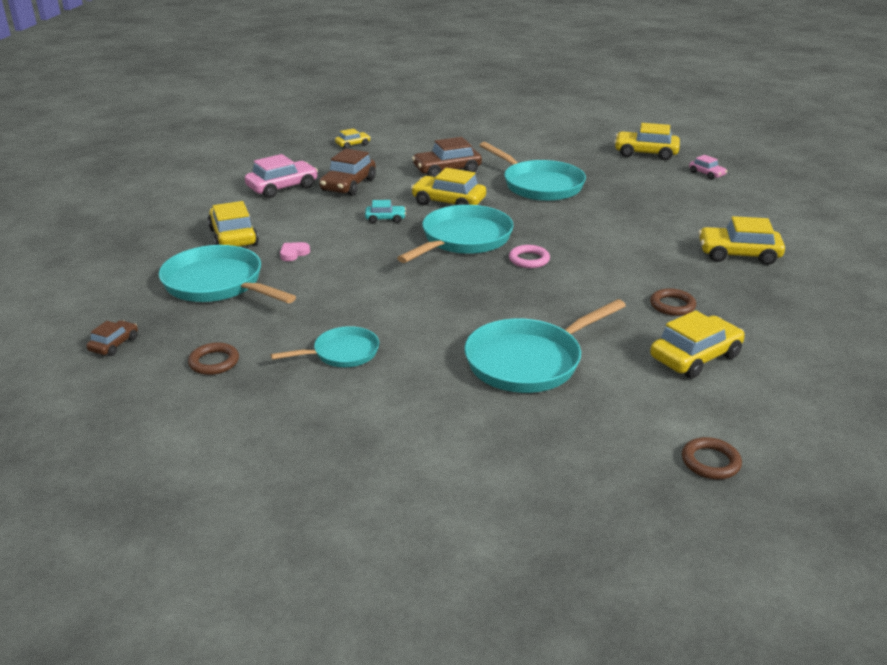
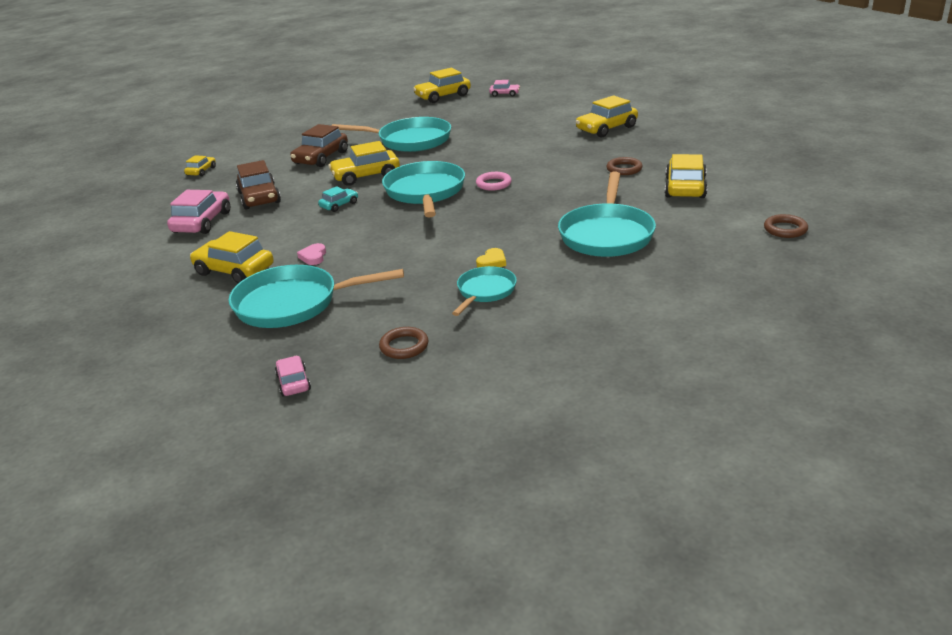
camera: 40 degrees left, 0 degrees up
(114, 344) = (293, 382): brown car -> pink car
(394, 331) = (492, 262): none -> yellow heart

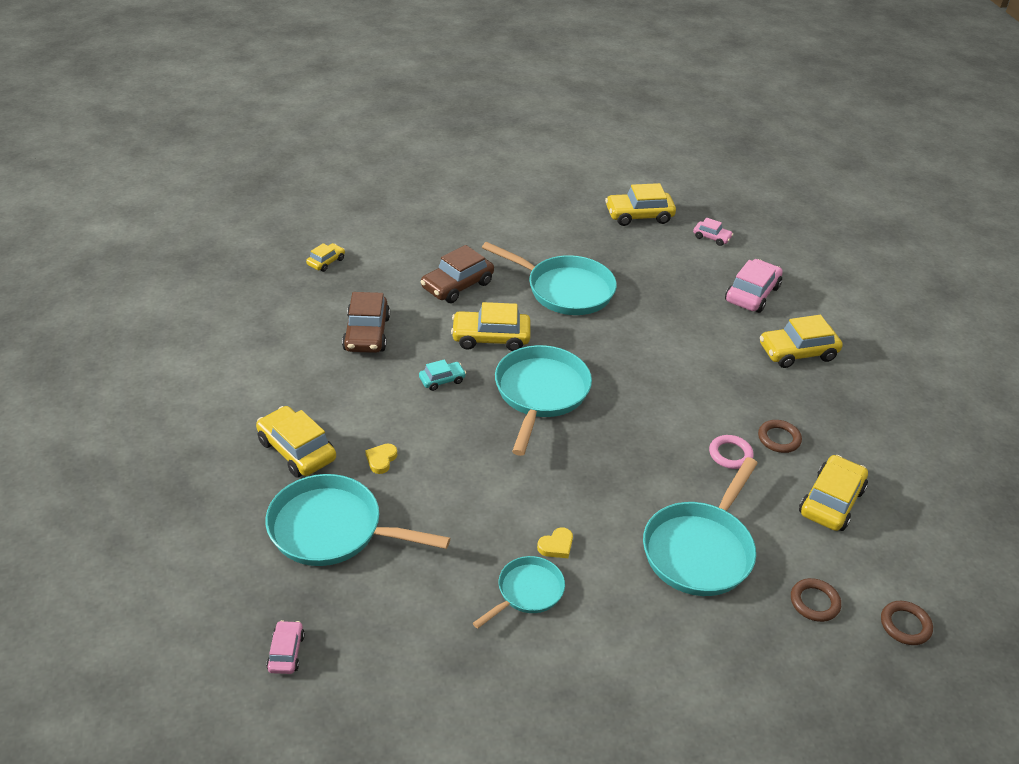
camera: 15 degrees right, 10 degrees up
(202, 222) = (295, 354): pink car -> pink car (752, 294)
(313, 257) = (381, 460): pink heart -> yellow heart
(404, 346) = (410, 644): brown ring -> brown ring (814, 602)
(493, 184) = (620, 408): pink ring -> pink ring (730, 454)

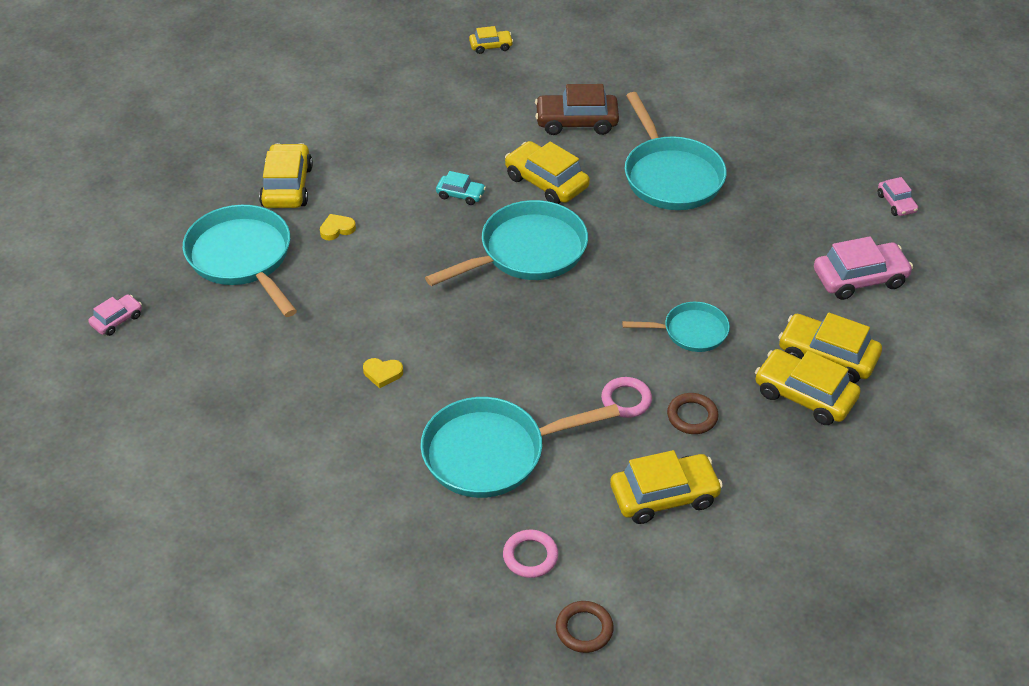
camera: 45 degrees right, 5 degrees up
(366, 333) = (448, 124): brown car -> none
(527, 592) = (317, 391): turquoise pan -> turquoise pan (691, 331)
(639, 215) = (845, 144): yellow car -> yellow car (804, 395)
(814, 602) = (530, 556): brown ring -> pink ring

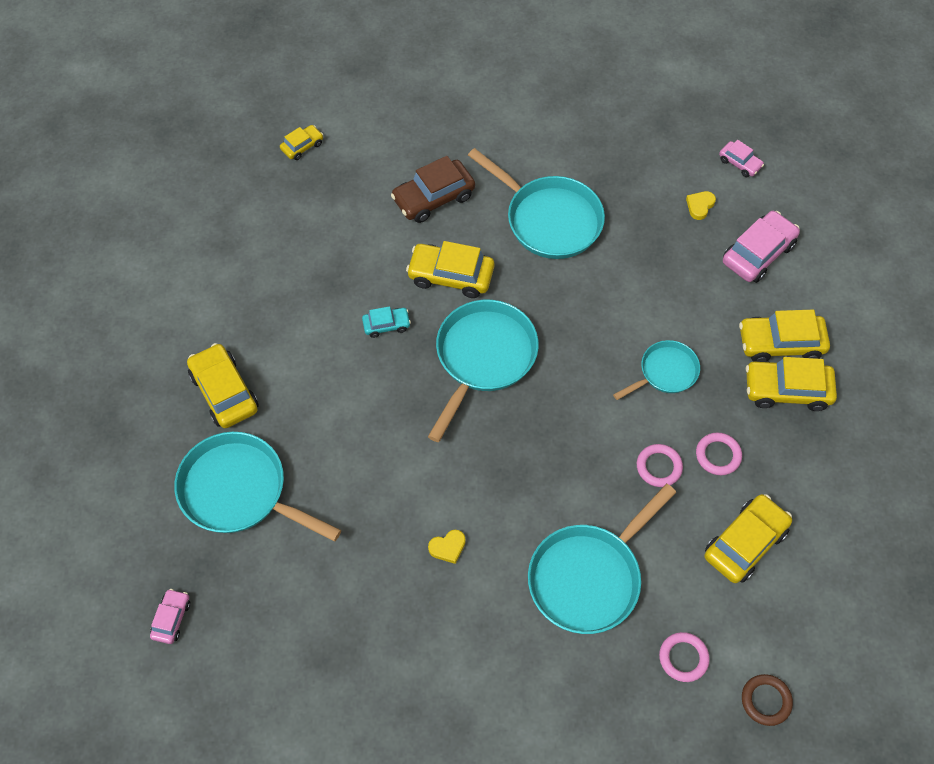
camera: 30 degrees left, 15 degrees up
(337, 229) = (303, 416): yellow heart -> yellow heart (700, 206)
(692, 416) = (718, 455): brown ring -> pink ring

